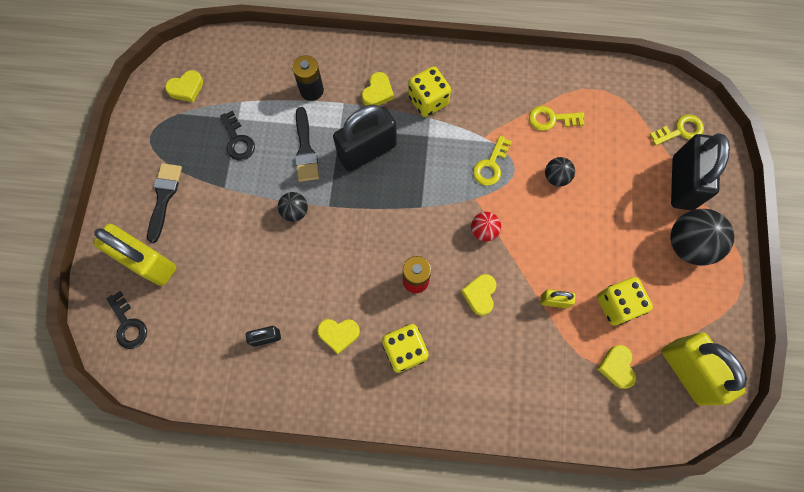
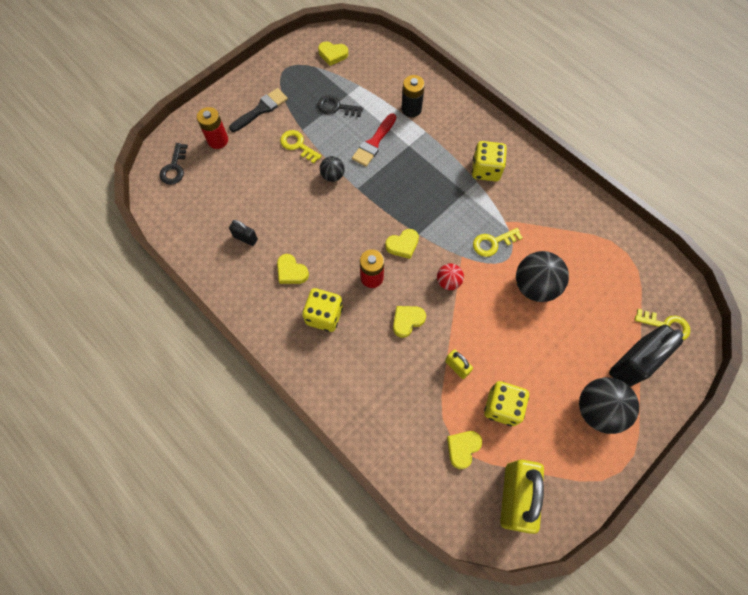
camera: 40 degrees right, 5 degrees down
(148, 262) = (218, 140): yellow padlock -> red battery
(238, 140) = (336, 107): black key -> black key turned 90 degrees clockwise
(305, 150) = (374, 143): black brush -> red brush
(367, 151) = (414, 172): black padlock -> none
(377, 92) = (455, 140): yellow heart -> yellow heart (403, 245)
(551, 119) = (567, 244): yellow key -> yellow key (298, 145)
(556, 177) = (535, 286): black ball -> black ball, size x1.85

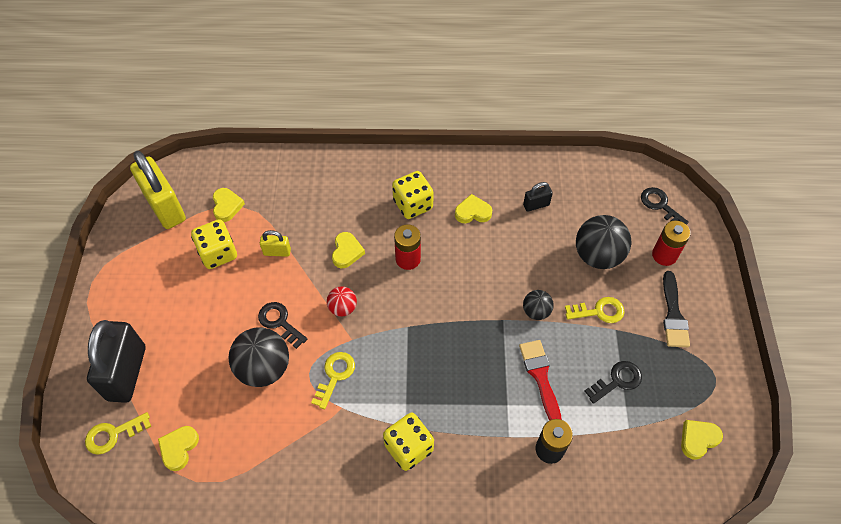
camera: 135 degrees right, 10 degrees down
(403, 245) = (411, 305): yellow heart -> yellow heart (179, 448)
(499, 309) = (279, 322): none -> black key
(598, 409) = (137, 311): black ball -> black ball (597, 256)

